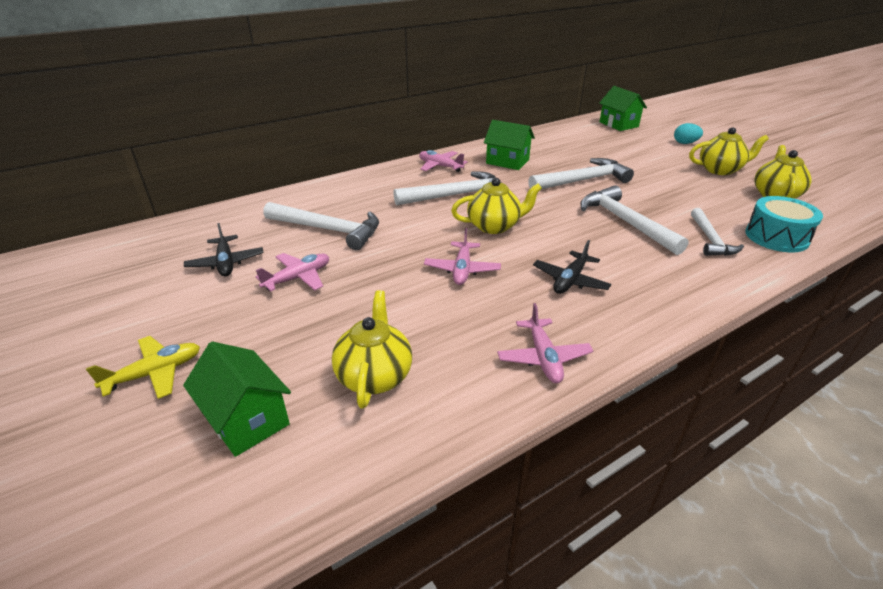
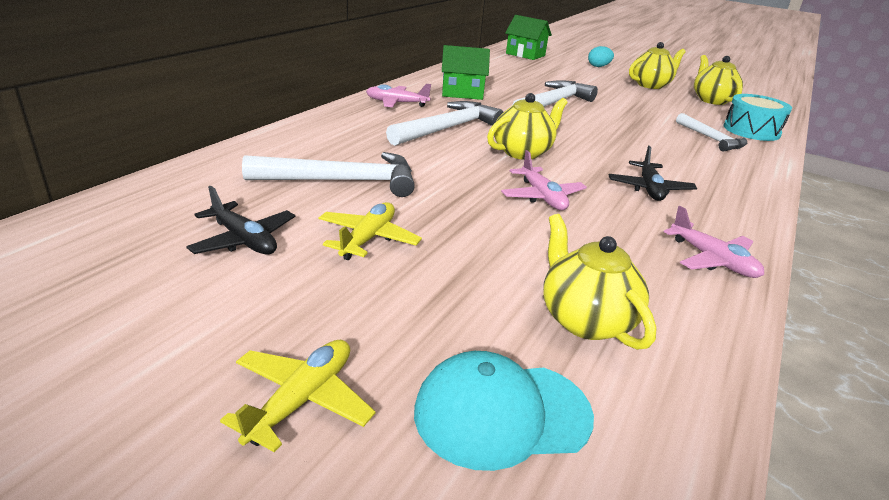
camera: 30 degrees left, 5 degrees down
(247, 419) = (501, 413): green house -> turquoise cap
(298, 278) = (368, 239): pink plane -> yellow plane
(625, 222) = (631, 133): white hammer -> none

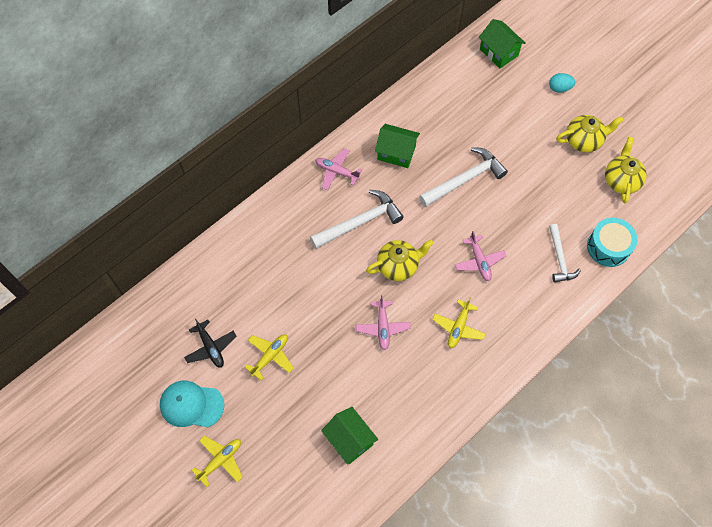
camera: 20 degrees right, 35 degrees up
(343, 181) = (271, 292): white hammer -> none
(501, 413) = (289, 484): turquoise cap -> turquoise cap (191, 405)
(585, 320) = (349, 439): yellow teapot -> green house
(649, 189) = (458, 327): black plane -> yellow plane
(712, 260) = (445, 407): pink plane -> pink plane (479, 261)

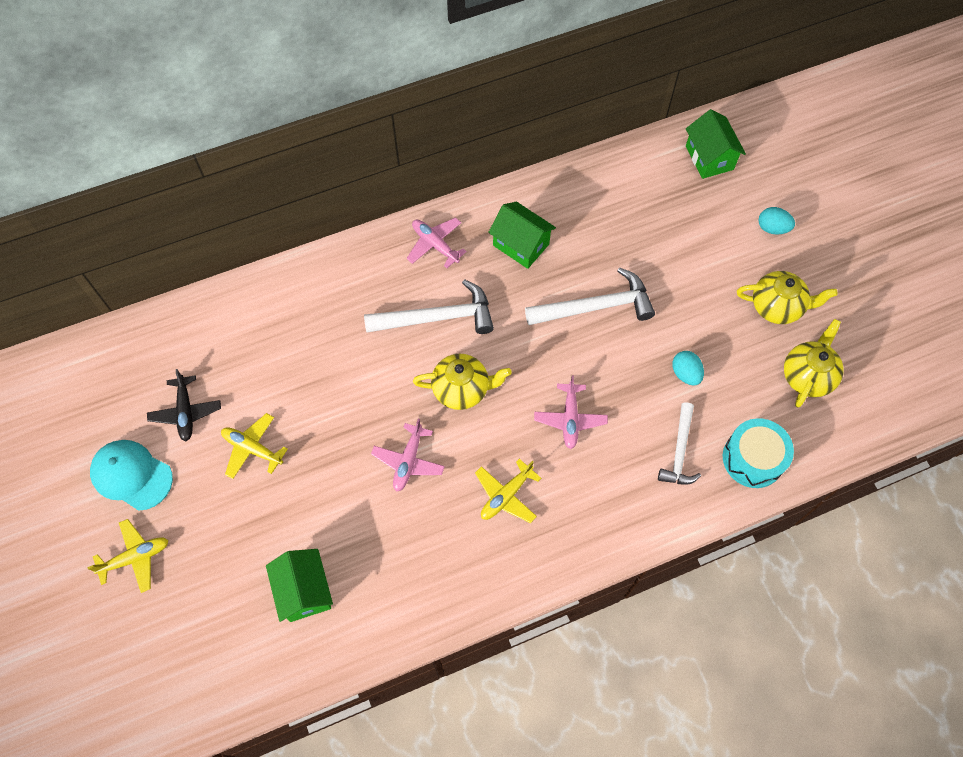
camera: 20 degrees right, 0 degrees up
(270, 356) = (252, 448): yellow plane -> yellow plane turned 120 degrees counterclockwise
(542, 205) = (685, 373): none -> turquoise egg

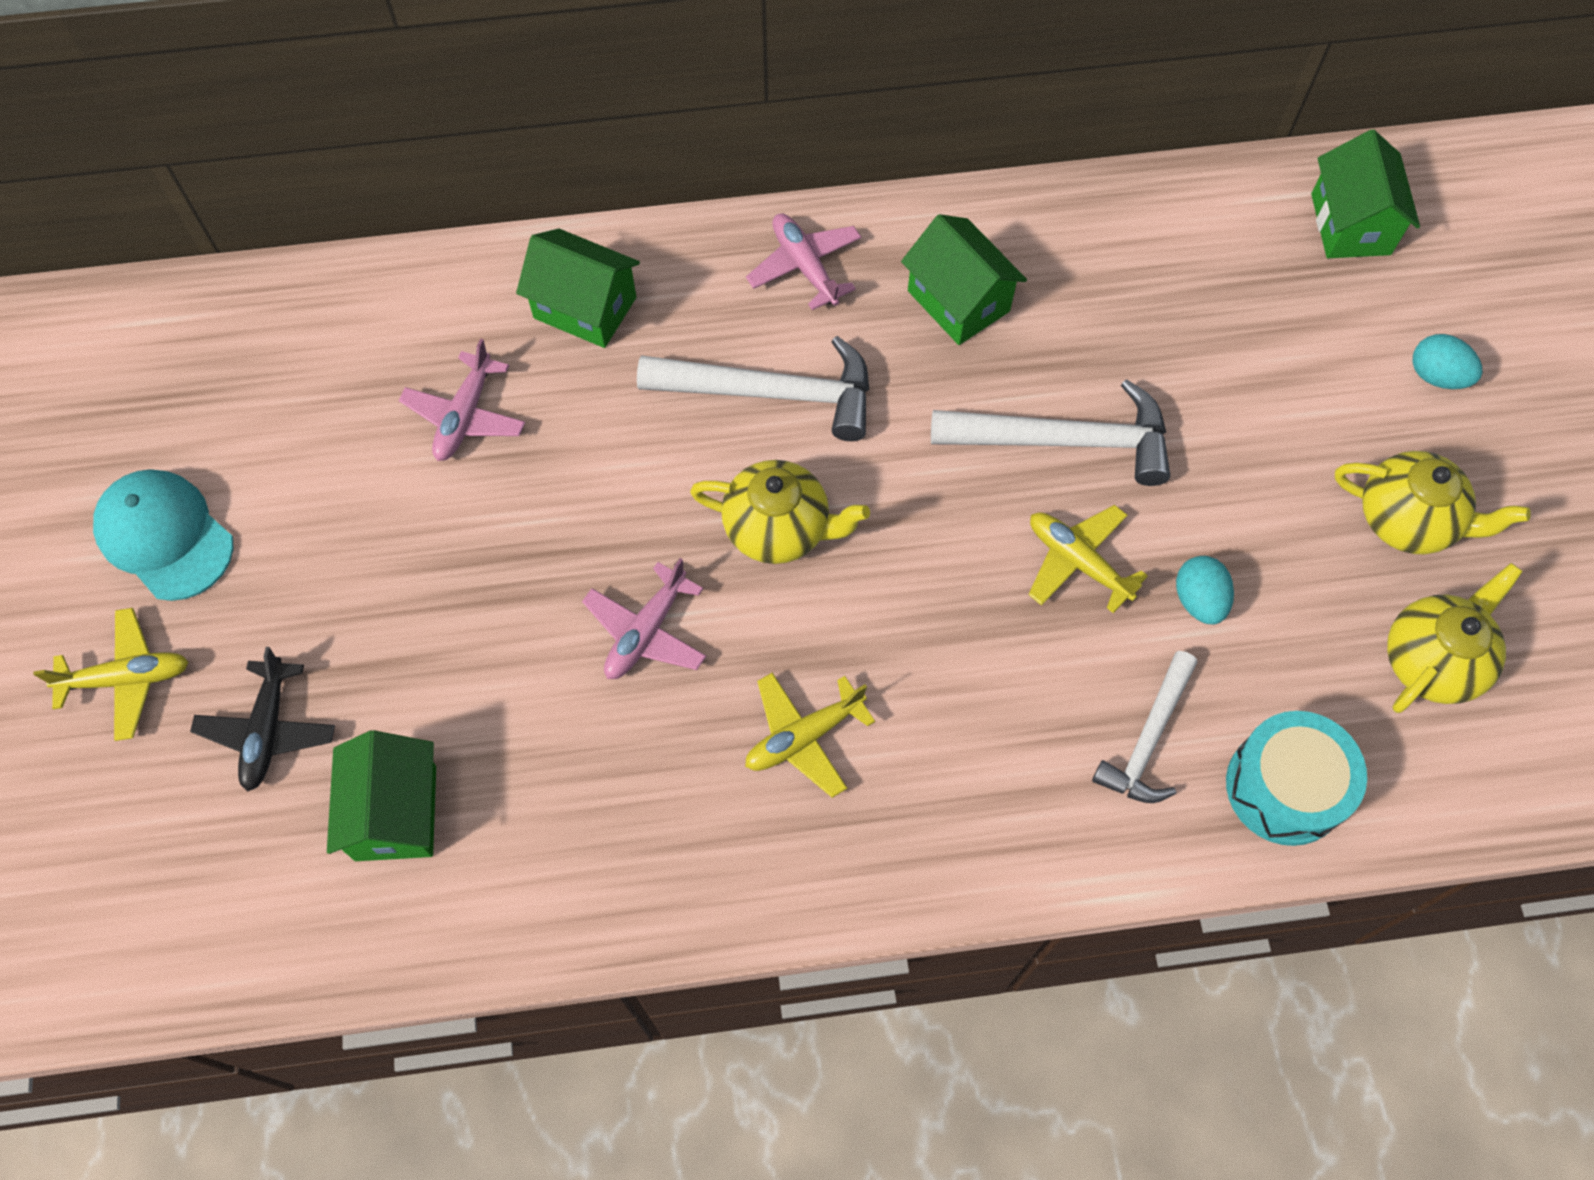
camera: 15 degrees right, 0 degrees up
(186, 412) = (289, 451): black plane -> black plane (268, 730)
(252, 448) = (382, 542): yellow plane -> yellow plane (1078, 562)
(324, 294) = (585, 307): none -> green house
(570, 419) = (960, 629): pink plane -> pink plane (465, 416)

